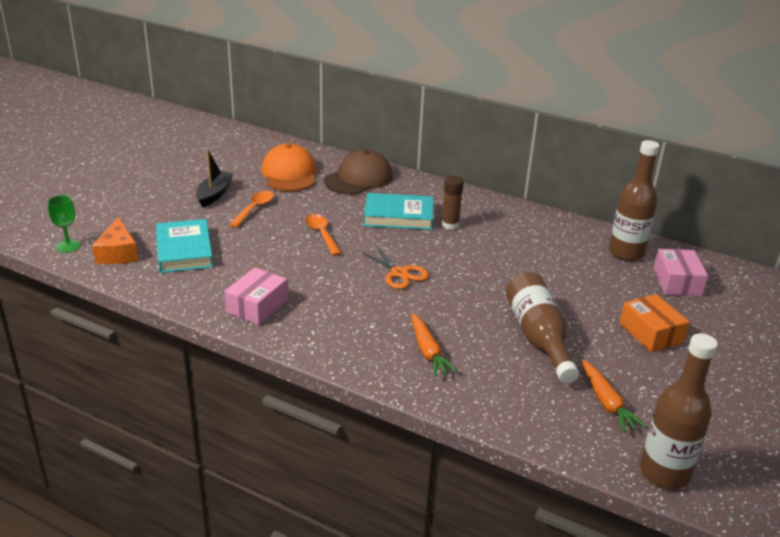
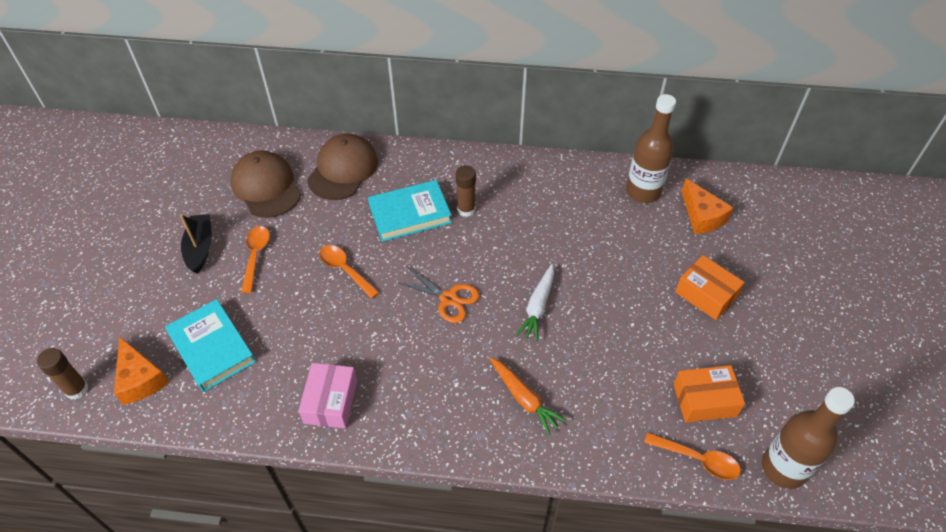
camera: 20 degrees left, 20 degrees up
(68, 246) = (77, 389): green goblet -> brown glue stick
(289, 174) = (266, 187): orange cap -> brown cap
(478, 298) = (538, 306): none -> white carrot
(538, 337) = (614, 339): brown bottle -> none
(575, 440) = (698, 459): none -> orange spoon
(606, 402) = (704, 400): orange carrot -> orange box
(677, 282) = (702, 216): pink box -> orange cheese

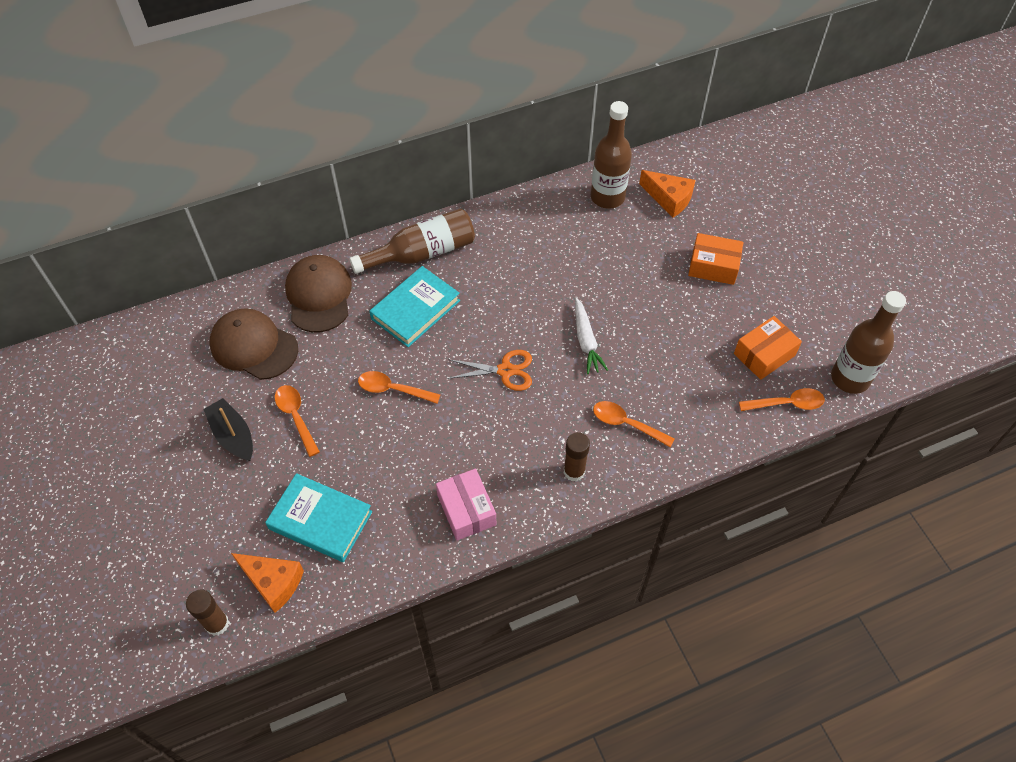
camera: 30 degrees left, 5 degrees up
(448, 171) = (422, 253): none -> brown bottle
(466, 209) = (464, 282): brown glue stick -> brown glue stick (574, 471)
(524, 398) = (626, 424): orange carrot -> orange spoon

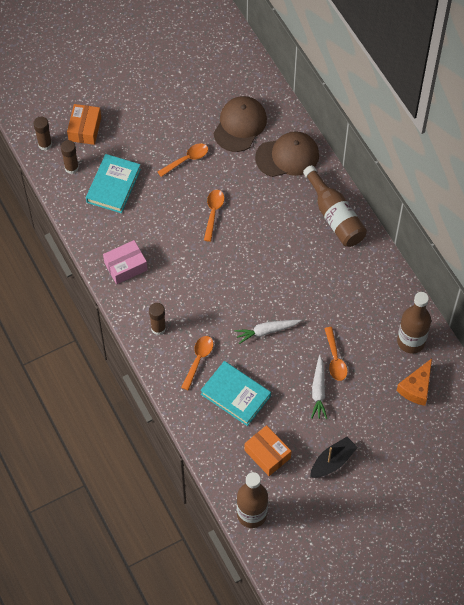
camera: 85 degrees right, 5 degrees up
(233, 435) = (170, 127): black boat -> black boat (332, 461)
(273, 582) = (71, 168): orange cheese -> brown glue stick
(415, 309) = (282, 218): turquoise book -> turquoise book (235, 395)
(505, 371) = (235, 280): orange scissors -> none
(673, 293) = (318, 391): none -> white carrot
(713, 266) = (349, 420): orange box -> orange box (85, 129)
(787, 403) = (225, 468): orange spoon -> orange spoon (335, 359)

